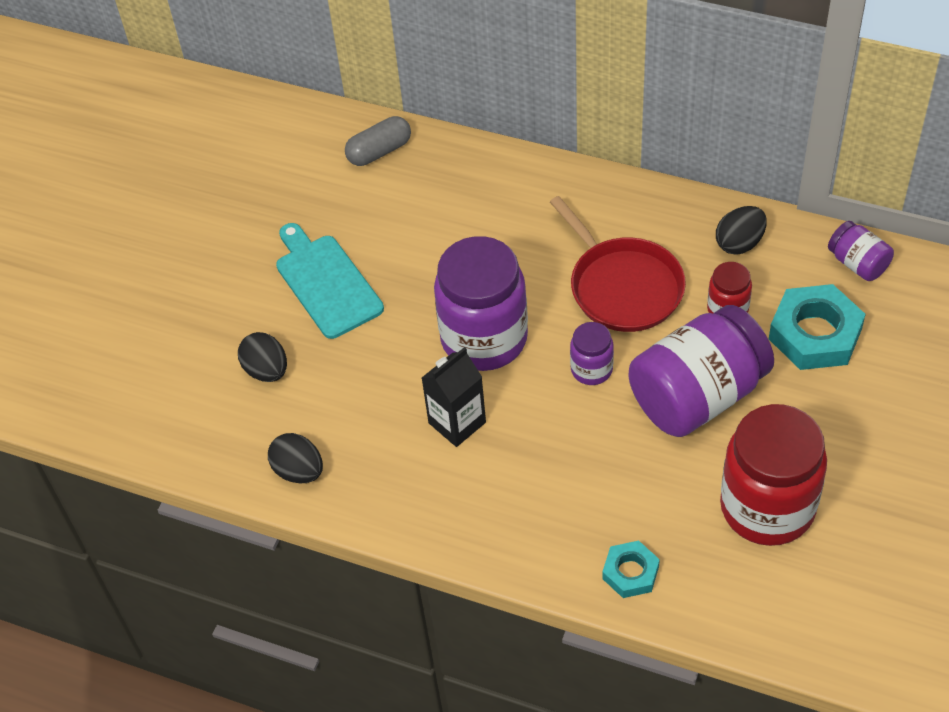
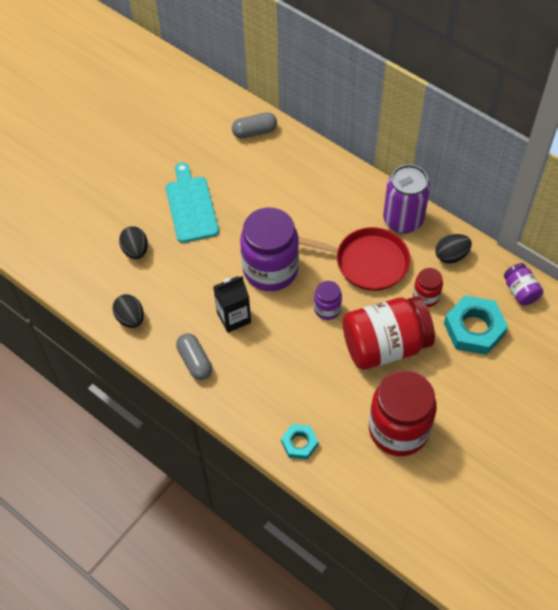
camera: 15 degrees right, 5 degrees up
(424, 503) = (195, 361): none -> grey capsule
(623, 286) = (367, 262): red pan -> red pan turned 60 degrees counterclockwise
(649, 214) = (403, 220): none -> purple can
(697, 395) = (385, 346): purple jar -> red jar

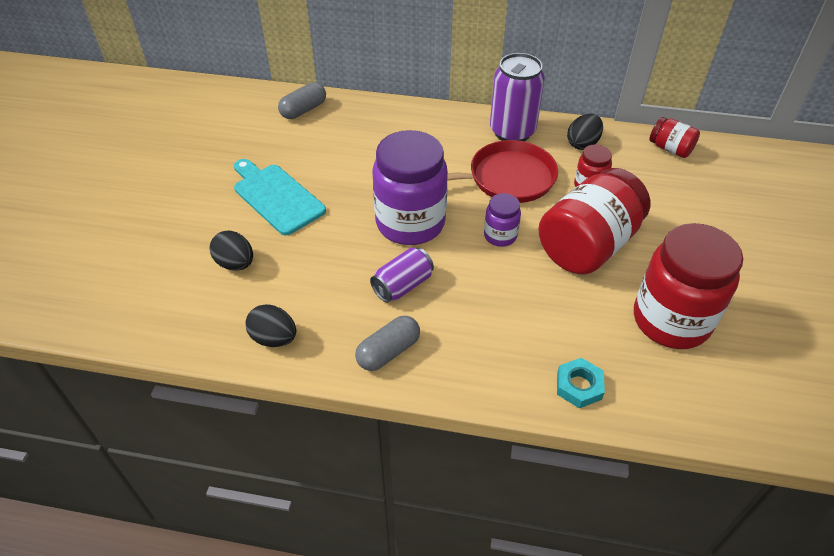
camera: 30 degrees left, 10 degrees down
(195, 361) = (388, 352): grey capsule -> grey capsule turned 75 degrees counterclockwise
(234, 317) = (402, 285): black carton -> purple can
(474, 329) = (658, 195): turquoise nut -> none
(520, 291) = (670, 149): purple jar -> red jar

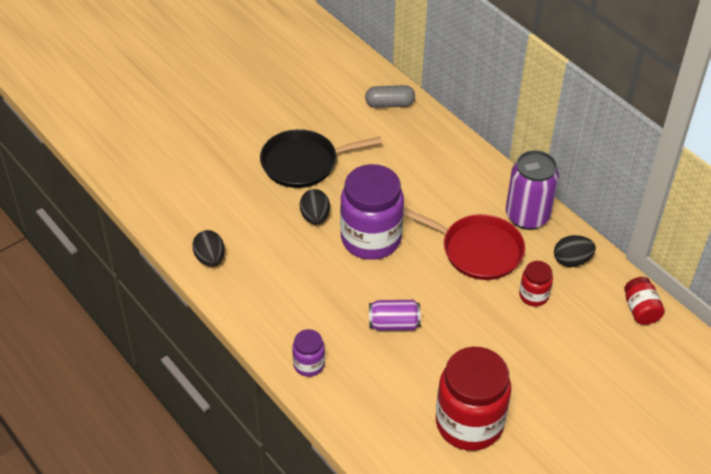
camera: 40 degrees right, 0 degrees up
(235, 263) = (233, 195): black egg -> black egg (315, 217)
(276, 197) = (303, 163): turquoise cutting board -> black pan
(388, 352) = (266, 313): grey capsule -> none
(402, 285) = (319, 278): purple can -> purple can (394, 324)
(500, 236) = (422, 288): purple jar -> purple jar (309, 364)
(579, 386) = (356, 415): turquoise nut -> none
(587, 245) = (475, 336): red jar -> none

